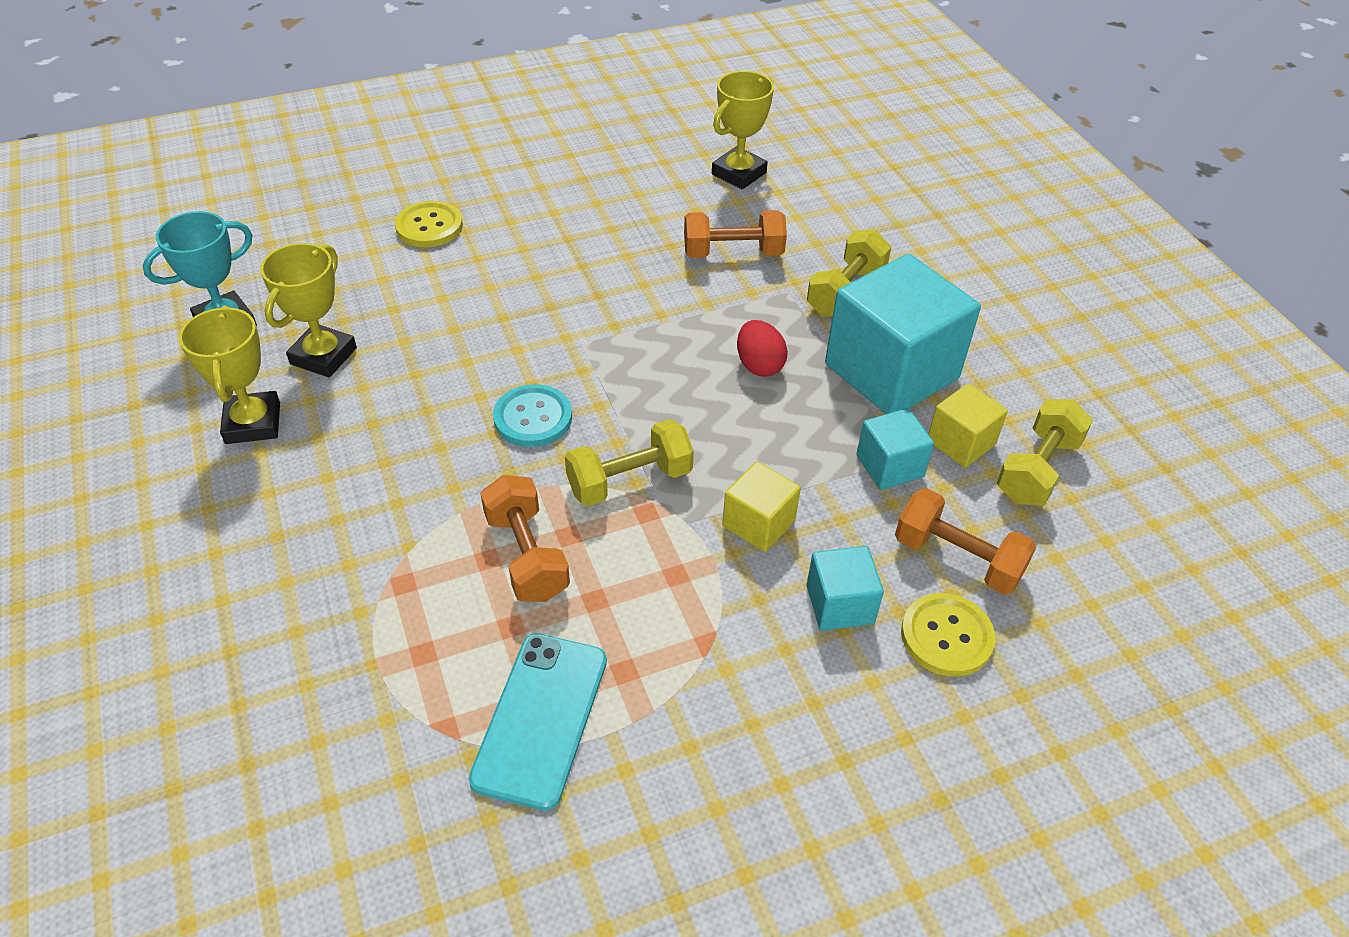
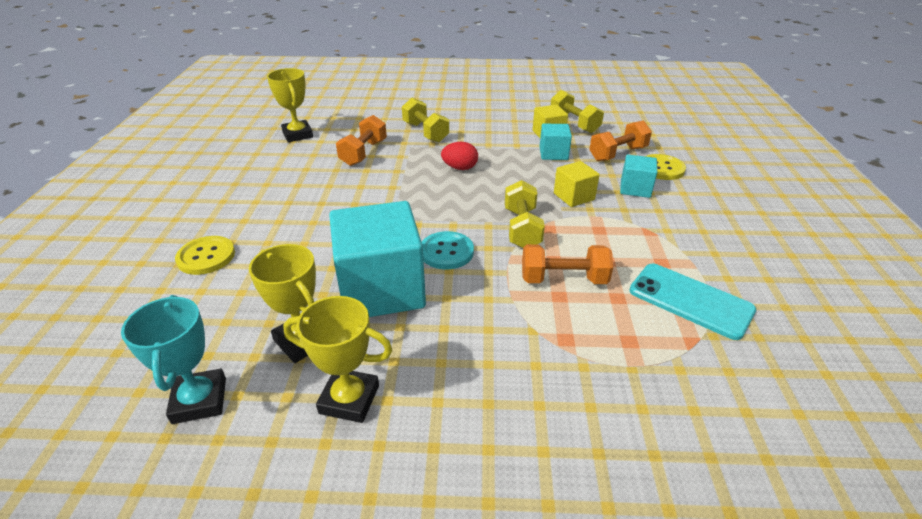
camera: 65 degrees left, 10 degrees down
(891, 371) = (491, 137): turquoise cube -> turquoise cube (381, 289)

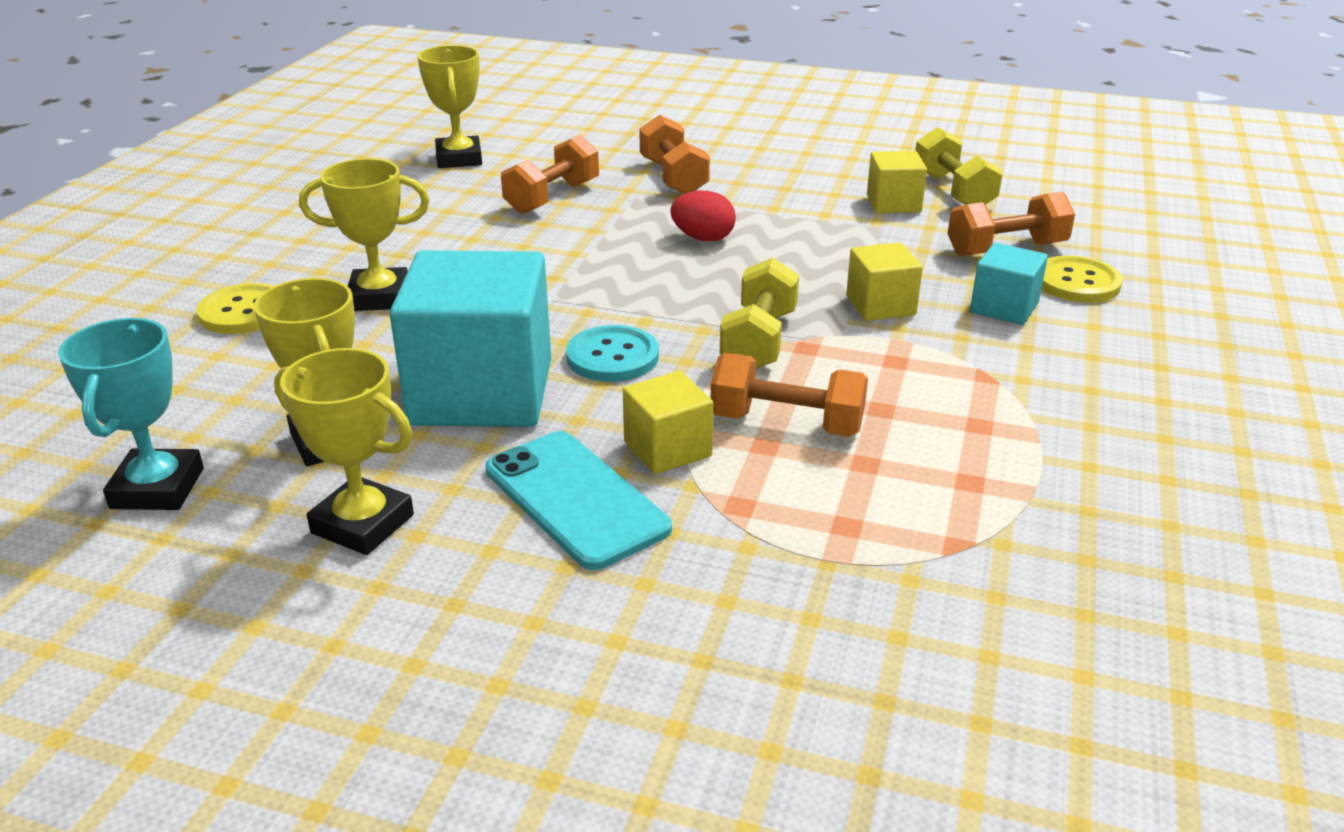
camera: 15 degrees right, 5 degrees down
(289, 233) = (379, 297): none -> yellow trophy
(425, 132) = (673, 177): yellow dumbbell -> orange dumbbell
(507, 308) = (667, 449): none -> yellow cube
(553, 153) = (884, 235): turquoise cube -> none
(690, 300) = (994, 487): turquoise phone -> turquoise phone (576, 499)

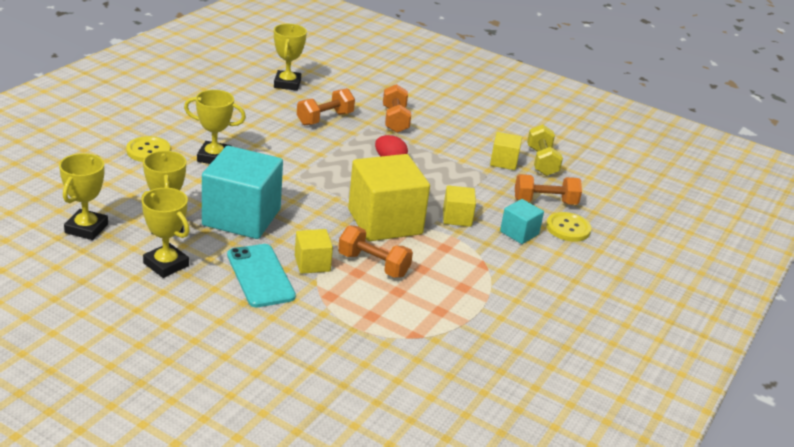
camera: 10 degrees right, 0 degrees up
(157, 488) = (86, 228): turquoise trophy -> yellow trophy
(612, 357) = (310, 214): turquoise button -> none
(758, 341) = (385, 222): yellow dumbbell -> yellow cube

